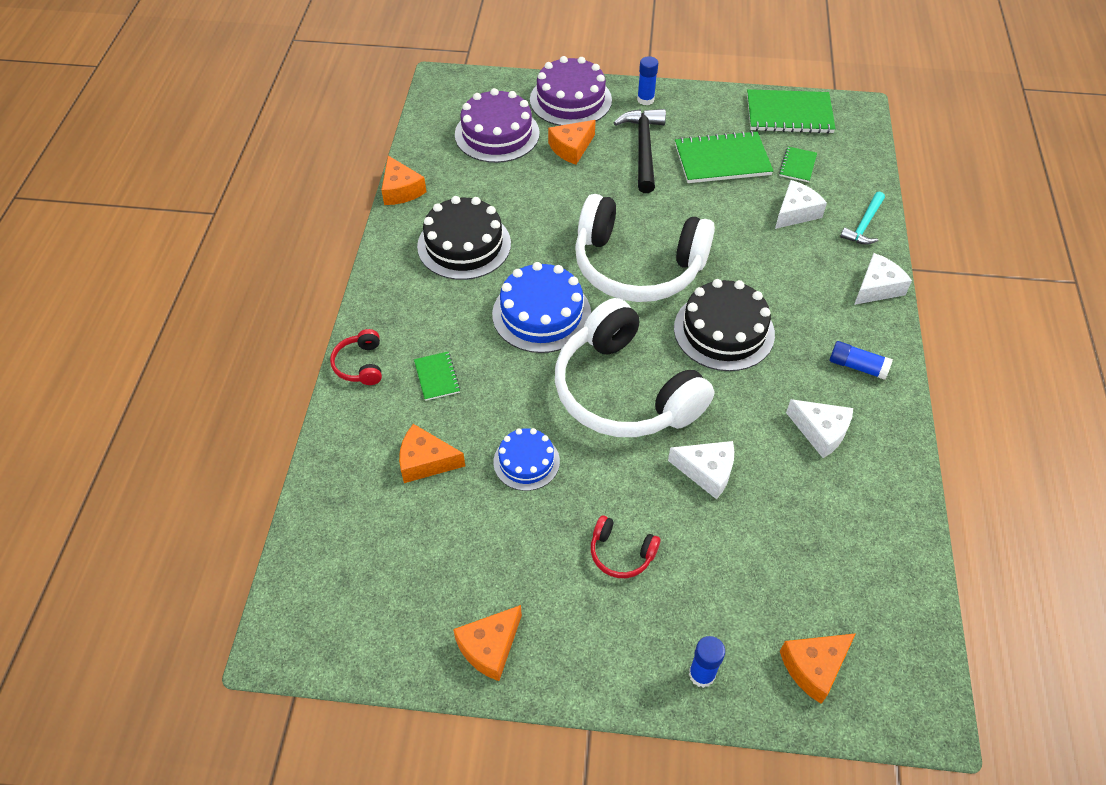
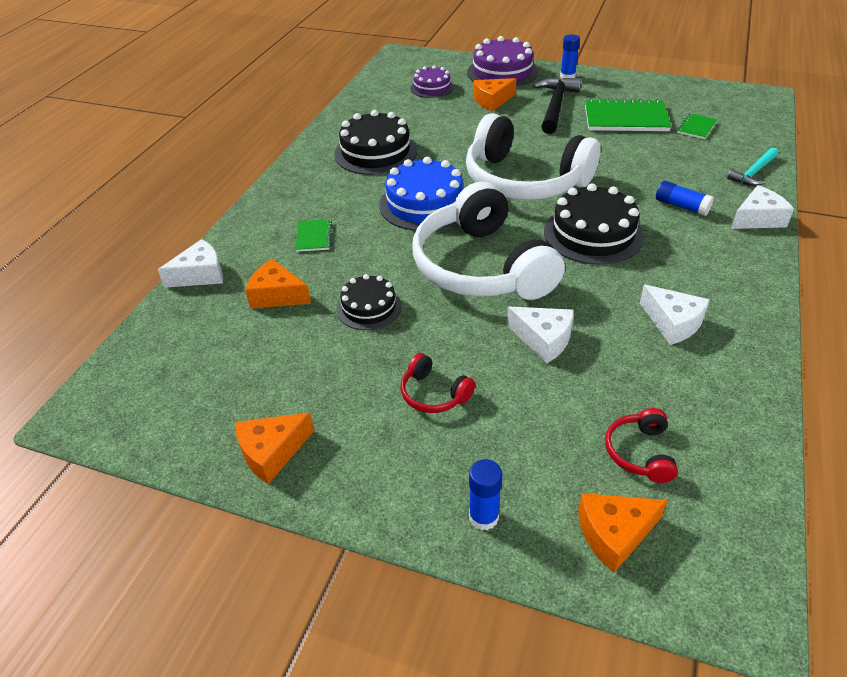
camera: 15 degrees right, 10 degrees down
(360, 365) = (252, 221): red headphones -> red headphones (640, 452)
(401, 190) = (338, 115): orange cheese -> none
(497, 134) = (432, 88): purple cake -> purple cake, size x0.60
(526, 461) = (369, 307): blue cake -> black cake
(789, 114) = (696, 94): green notebook -> none
(795, 212) = (687, 158): white cheese -> white cheese (200, 274)
(857, 366) = (724, 276): blue glue stick -> blue glue stick (681, 206)

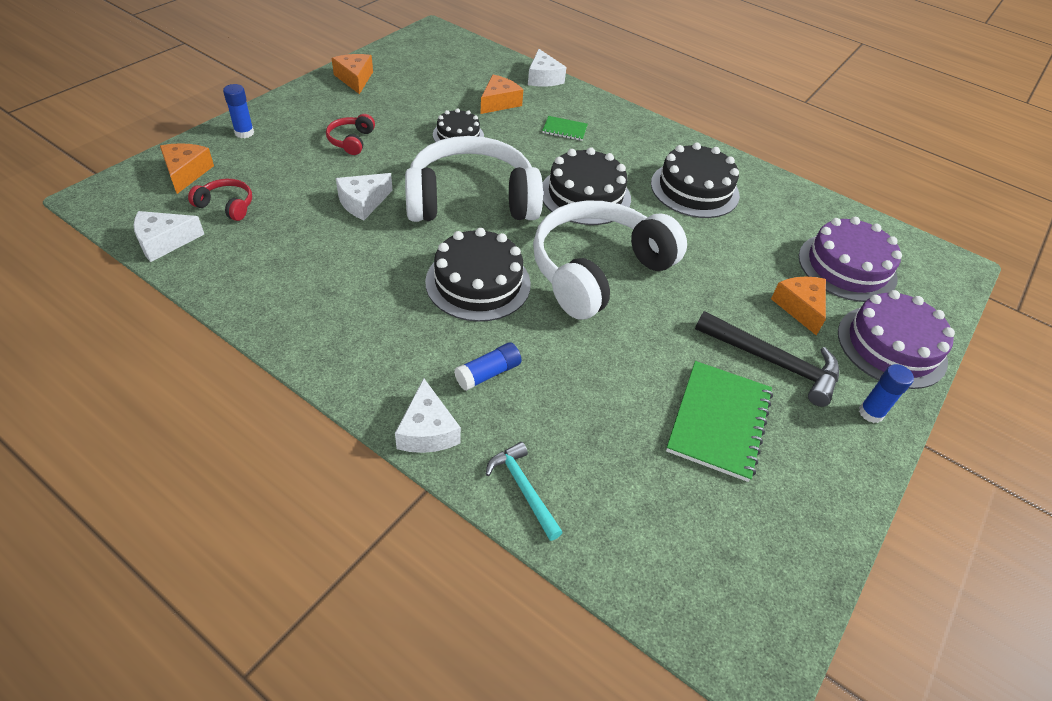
camera: 100 degrees right, 5 degrees up
(425, 204) = (585, 195): blue cake -> black cake
(432, 88) = (847, 267): purple cake -> purple cake, size x1.66
(434, 394) = (351, 141): red headphones -> red headphones turned 45 degrees counterclockwise
(673, 323) = (325, 279): white cheese -> white cheese (164, 242)
(696, 127) = (669, 492): green notebook -> none

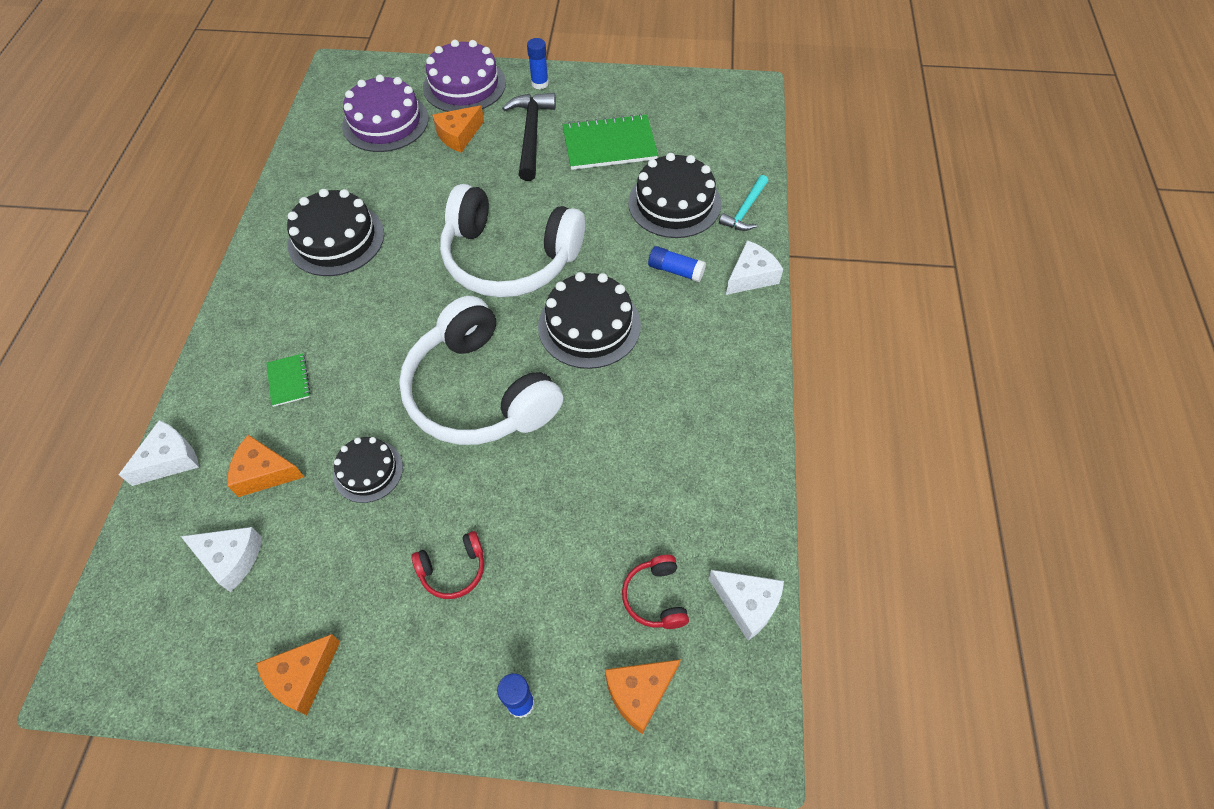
camera: 115 degrees left, 10 degrees up
(363, 202) = (553, 478): white cheese -> white cheese (231, 558)
(585, 195) = (405, 311): black cake -> black cake (674, 203)

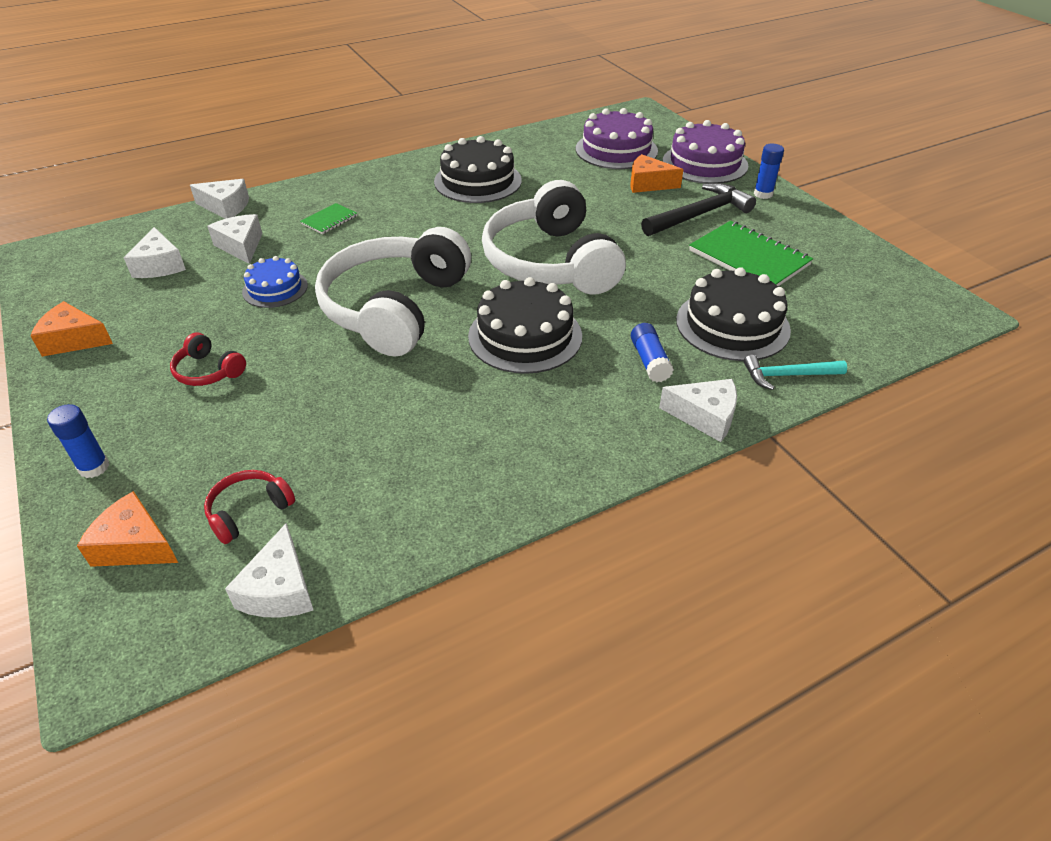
camera: 55 degrees right, 15 degrees down
(264, 473) = (241, 246): orange cheese -> white cheese
(368, 471) = (275, 288): black cake -> blue cake

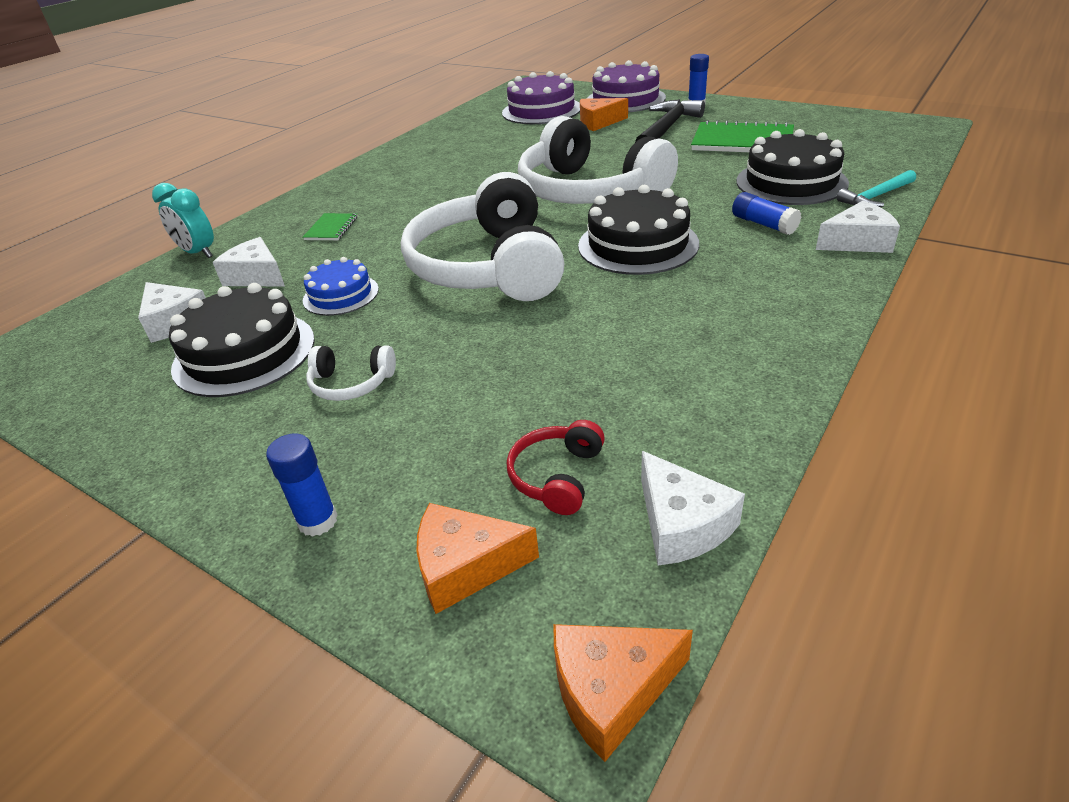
camera: 25 degrees left, 5 degrees down
(74, 340) = (140, 420): orange cheese -> orange cheese (611, 691)
(208, 371) = (351, 383): red headphones -> white headphones
(226, 207) = (198, 253): white cheese -> turquoise clock
(478, 181) = (445, 161): black cake -> black cake (244, 353)

